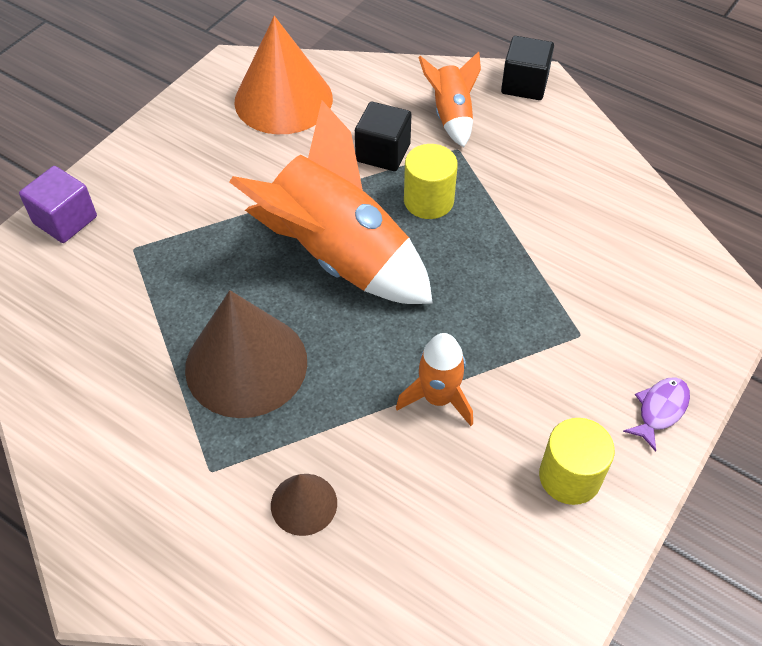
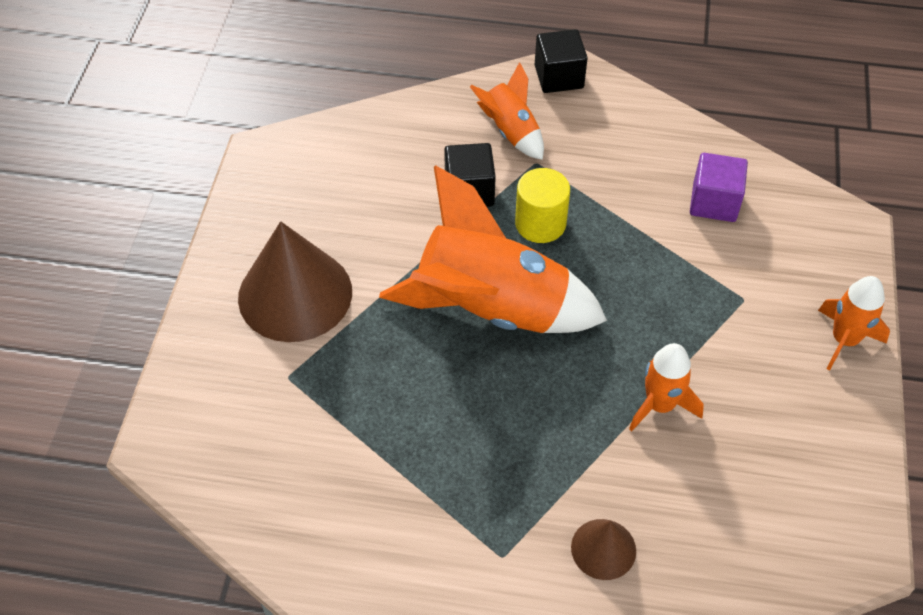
camera: 25 degrees left, 0 degrees up
(65, 220) = (198, 375): purple cube -> purple cube (714, 202)
(246, 364) = (471, 445): brown cone -> brown cone (295, 294)
(283, 99) = (339, 170): orange cone -> none
(569, 476) = (806, 428): yellow cylinder -> none
(660, 410) = (844, 340): purple fish -> orange rocket

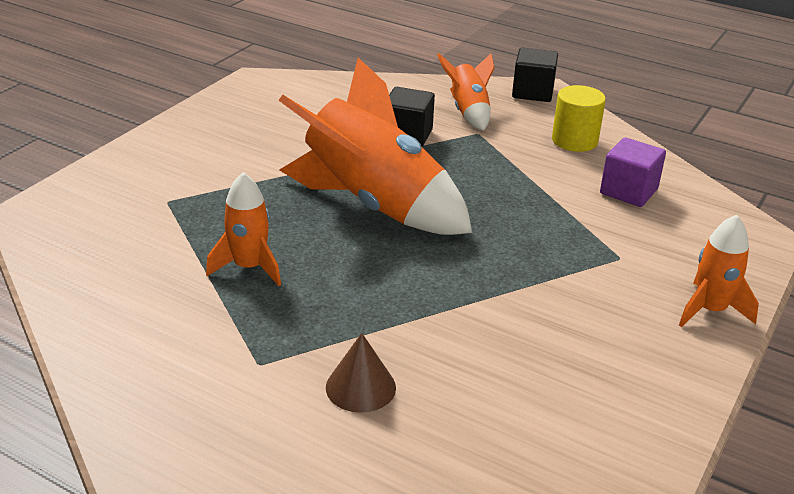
camera: 20 degrees right, 20 degrees down
(295, 294) = (214, 157): brown cone -> none
(540, 223) = (456, 167): yellow cylinder -> yellow cylinder (574, 141)
(660, 405) = (488, 305): orange rocket -> orange rocket (249, 267)

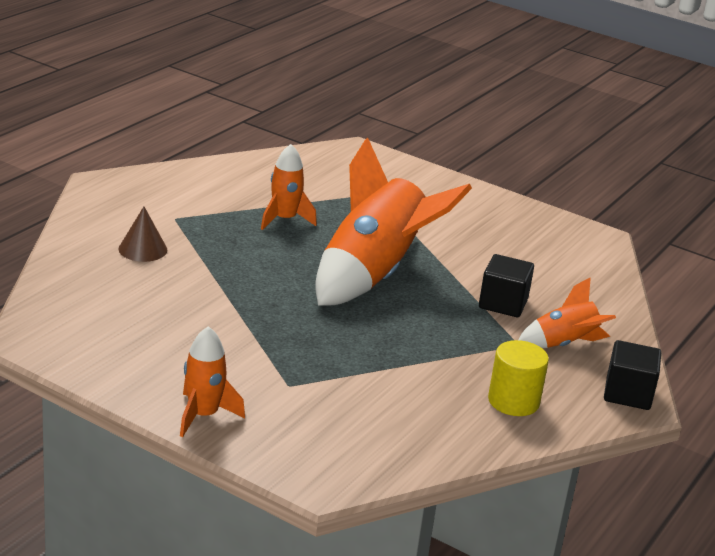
camera: 90 degrees right, 5 degrees down
(628, 191) = (408, 415): purple cube -> none

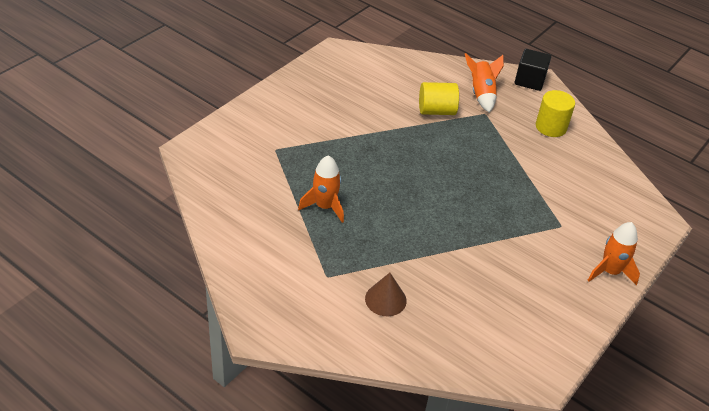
camera: 85 degrees left, 15 degrees up
(373, 275) = (407, 167): orange rocket -> none
(503, 303) = (436, 111): black cube -> yellow cylinder

